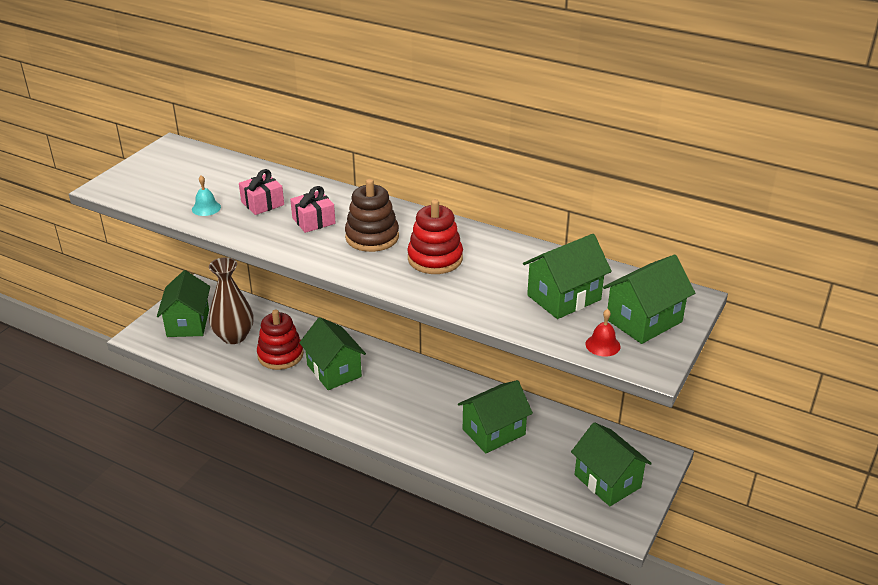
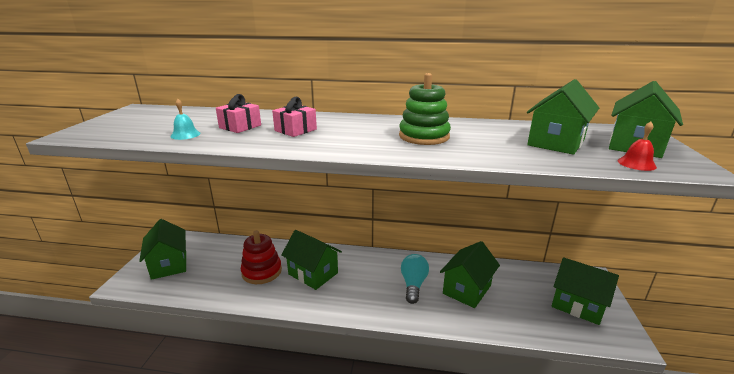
camera: 20 degrees left, 10 degrees down
(234, 336) = (215, 266): brown vase -> none
(372, 237) = (356, 132): brown stacking toy -> none
(435, 259) = (424, 136): red stacking toy -> green stacking toy
(437, 411) = (413, 285): none -> turquoise light bulb

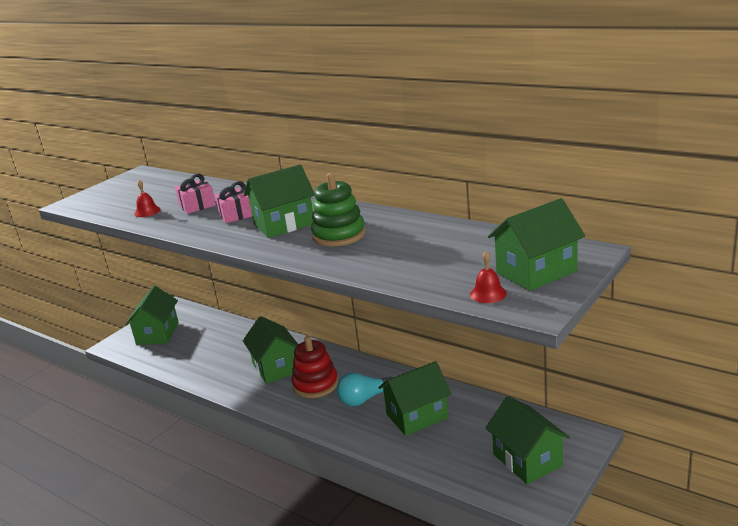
camera: 30 degrees right, 0 degrees up
(185, 134) = (147, 211): turquoise bell -> red bell
(262, 271) = (231, 356): red stacking toy -> red stacking toy (315, 384)
(413, 285) = (364, 399): turquoise light bulb -> turquoise light bulb turned 150 degrees counterclockwise
(556, 142) = (457, 258): green house -> green house (284, 224)

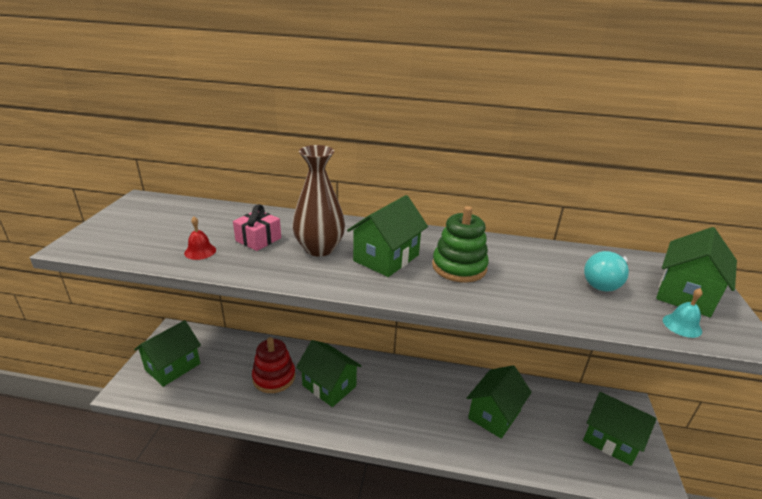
camera: 30 degrees left, 5 degrees up
(157, 333) = (173, 366): green house -> green house turned 60 degrees clockwise
(237, 214) = (319, 249): pink gift -> brown vase
(315, 384) = (381, 398): red stacking toy -> red stacking toy (274, 377)
(364, 399) = (437, 405): turquoise light bulb -> turquoise light bulb (604, 282)
(488, 294) = (682, 325): red bell -> turquoise bell

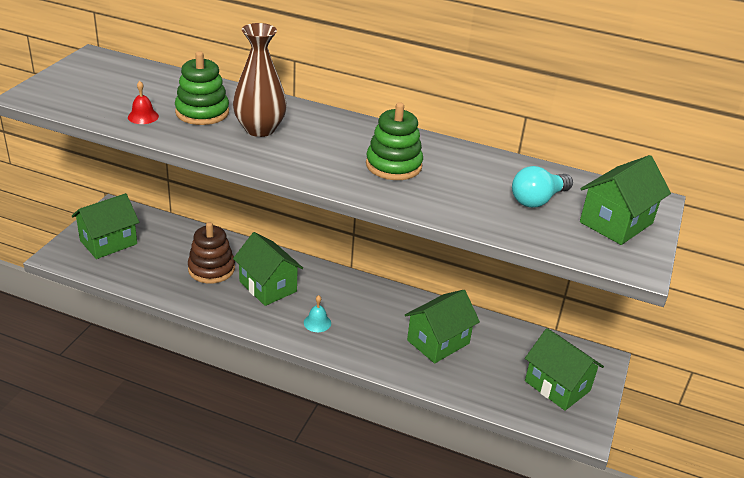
camera: 10 degrees right, 5 degrees up
(258, 239) = (202, 112): pink gift -> green stacking toy
(274, 377) = (211, 269): red stacking toy -> brown stacking toy
(386, 258) = (323, 147): green house -> none
(682, 325) = (584, 247): turquoise bell -> turquoise bell (317, 322)

